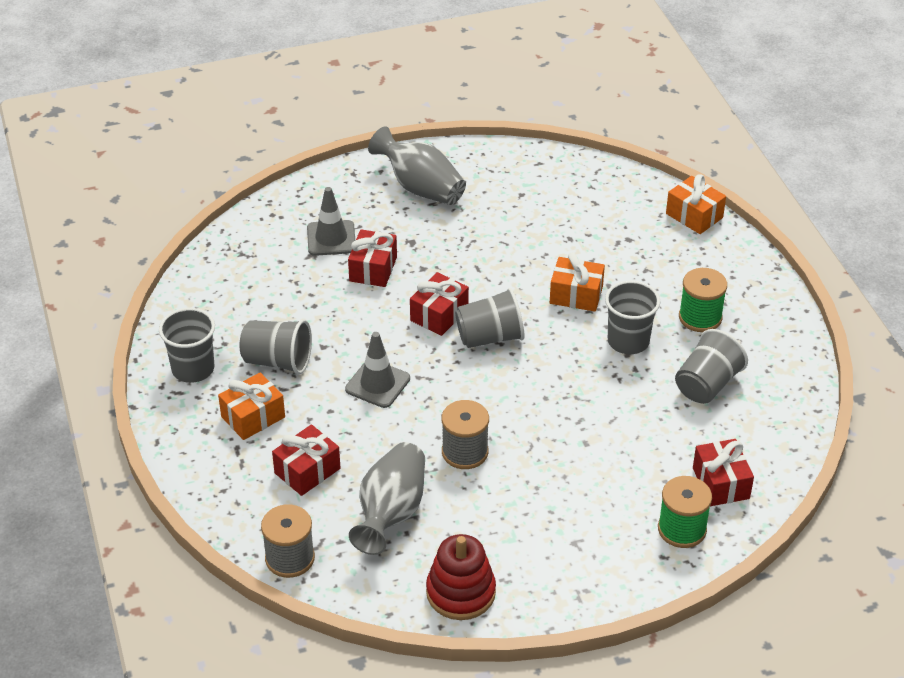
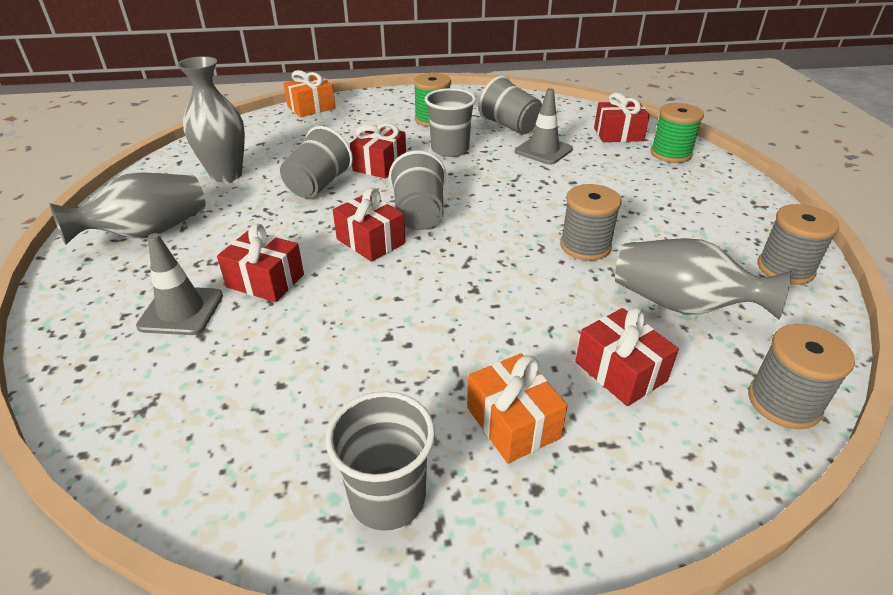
camera: 80 degrees left, 5 degrees down
(277, 361) = (402, 385): grey cup -> grey cup (318, 185)
(377, 384) = (470, 296): grey traffic cone -> grey traffic cone (543, 150)
(460, 592) = (785, 269): red stacking toy -> grey spool
(524, 200) = (226, 175): none -> grey vase
(576, 295) = (380, 165): orange gift -> red gift

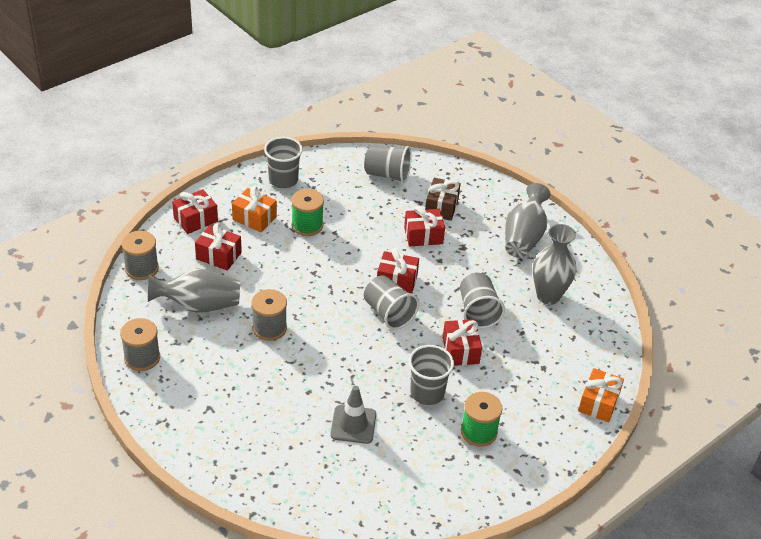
camera: 145 degrees right, 5 degrees up
(181, 311) = (441, 207): grey traffic cone -> brown gift
(510, 126) = (405, 451): grey cup -> grey cup (387, 174)
(618, 134) = (302, 482): red gift -> red gift (195, 219)
(670, 154) = (245, 467): green spool -> green spool (307, 225)

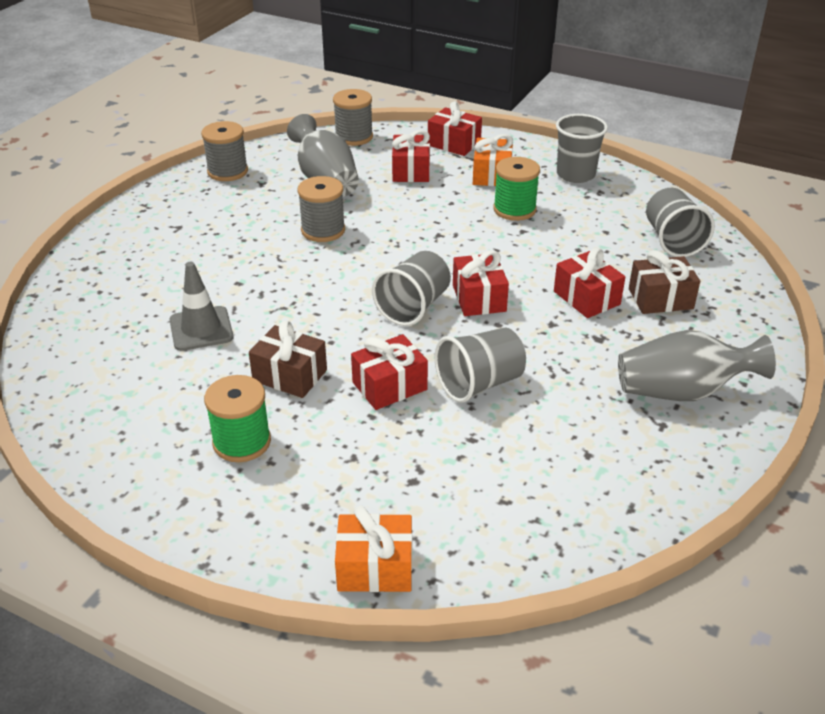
camera: 70 degrees right, 5 degrees down
(427, 393) = (290, 375): grey cup -> brown gift
(548, 296) = (575, 449): grey vase -> none

